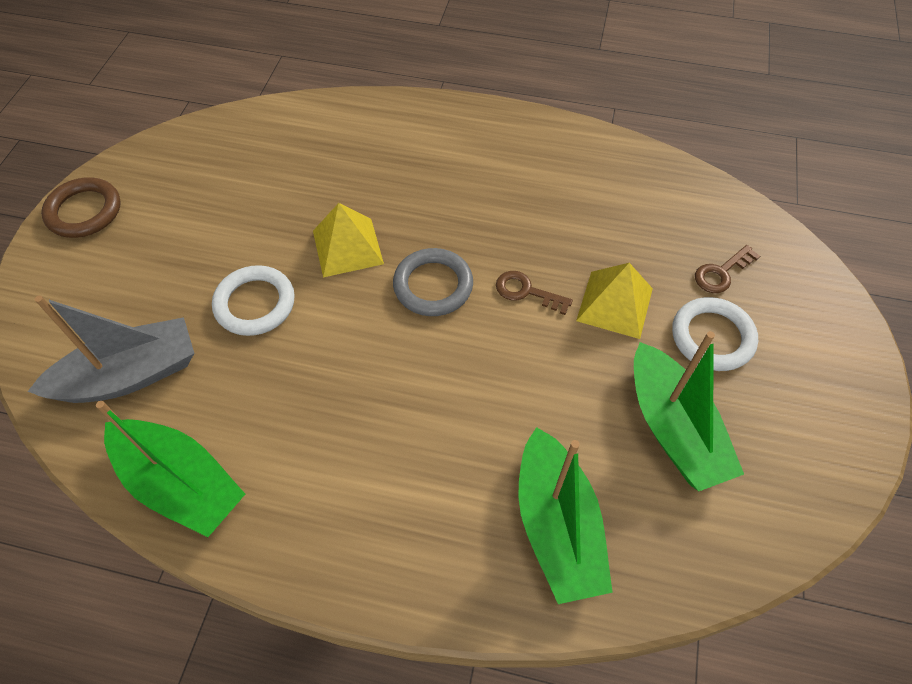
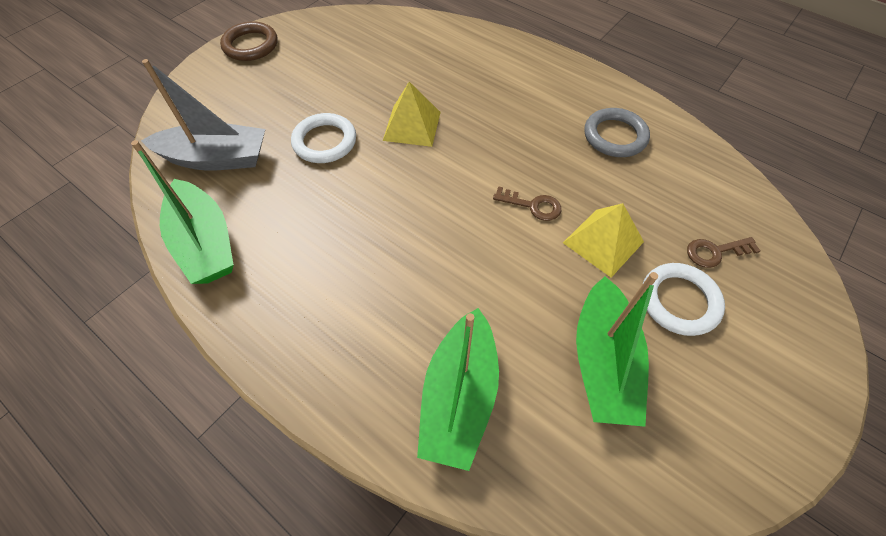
camera: 25 degrees right, 0 degrees up
(433, 285) = (460, 175): grey ring -> grey ring (615, 136)
(526, 292) = (532, 205): brown key -> brown key turned 150 degrees clockwise

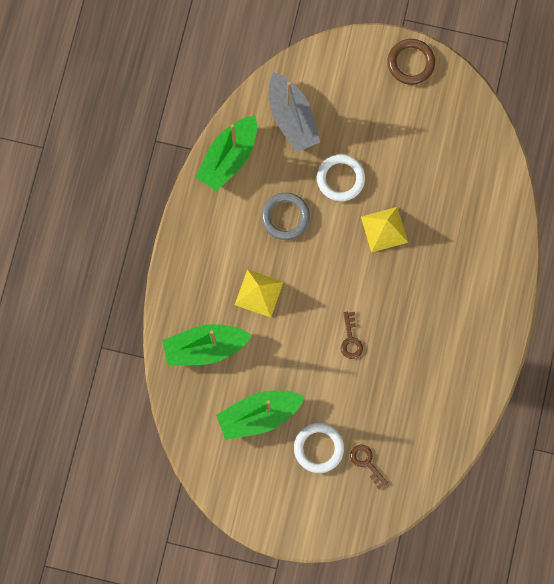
camera: 65 degrees right, 20 degrees up
(603, 242) = (342, 392): yellow pyramid -> yellow pyramid (259, 293)
(615, 136) = (443, 374): grey ring -> grey ring (285, 217)

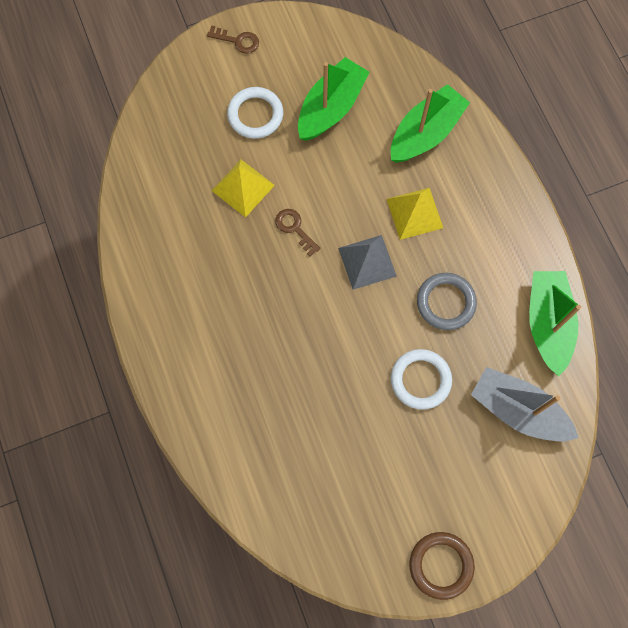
camera: 145 degrees right, 5 degrees down
(317, 281) = (367, 262): none -> grey pyramid
(366, 463) = (202, 130): brown key -> brown key (237, 41)
(384, 229) = (338, 358): yellow pyramid -> yellow pyramid (243, 187)

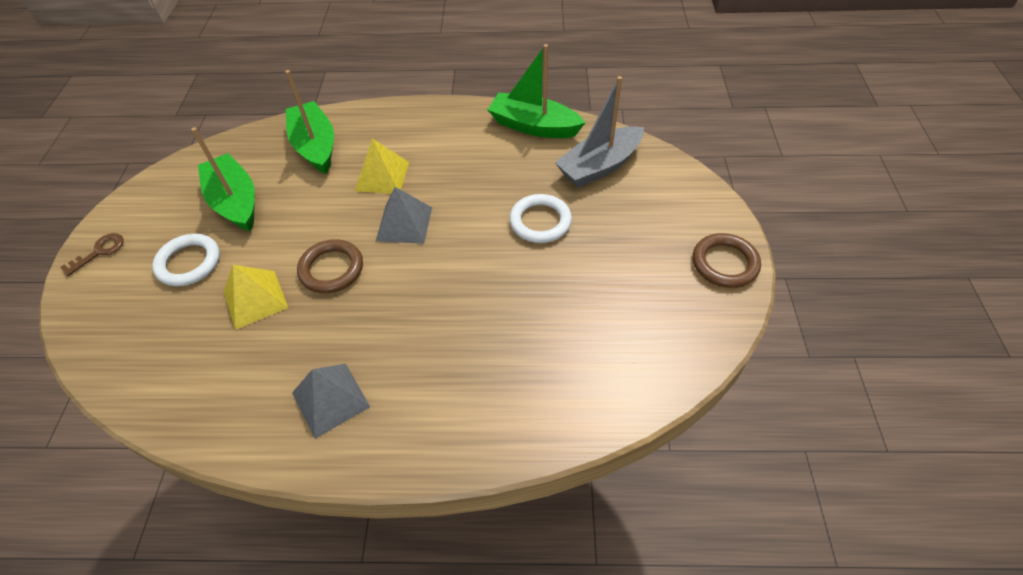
camera: 65 degrees left, 20 degrees down
(182, 294) = (330, 399): none -> grey pyramid
(294, 228) = (331, 269): brown key -> brown ring
(445, 302) = (478, 182): grey ring -> none

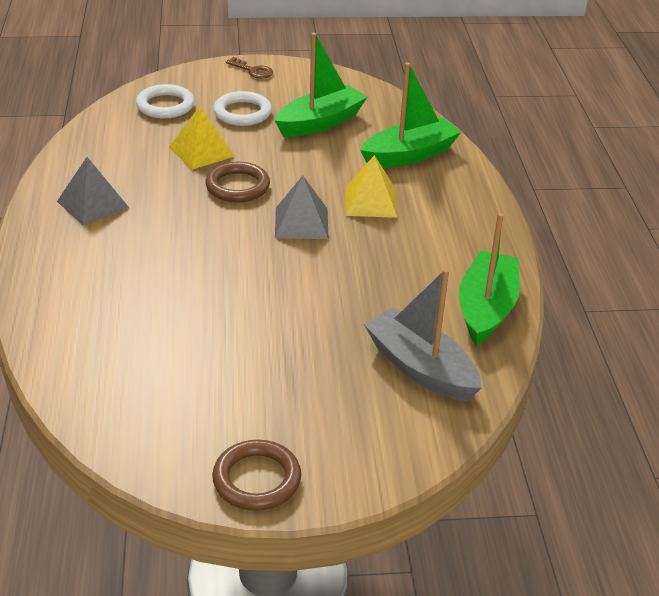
camera: 80 degrees right, 15 degrees down
(540, 221) = (314, 318): white ring -> white ring (165, 105)

